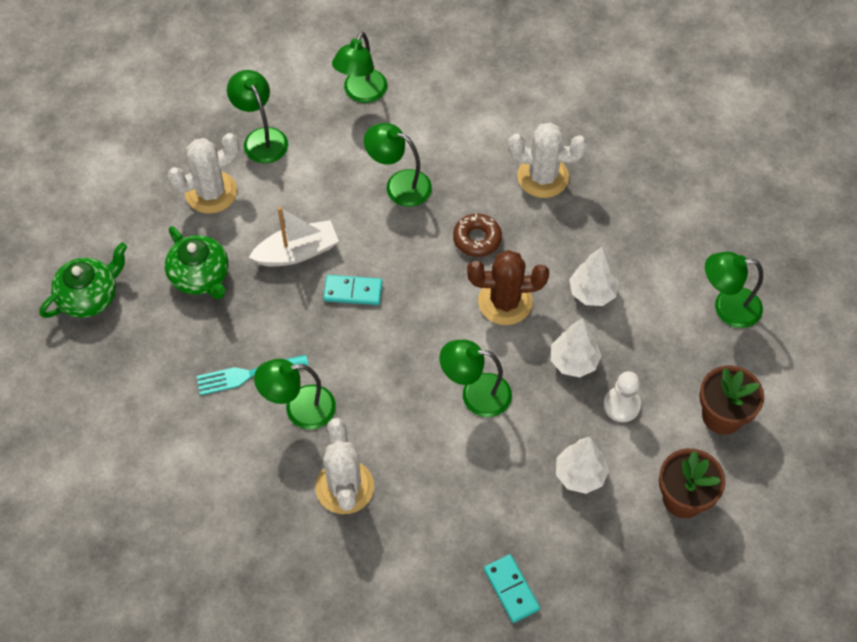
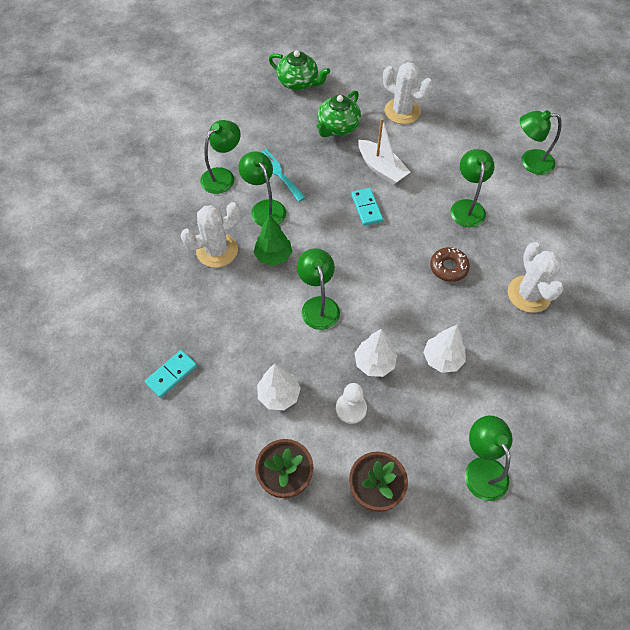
camera: 70 degrees right, 0 degrees up
(261, 138) = (458, 122): green lamp -> green lamp (223, 176)
(382, 422) = (273, 256): none -> green tree
(505, 302) = (404, 301): brown cactus -> none

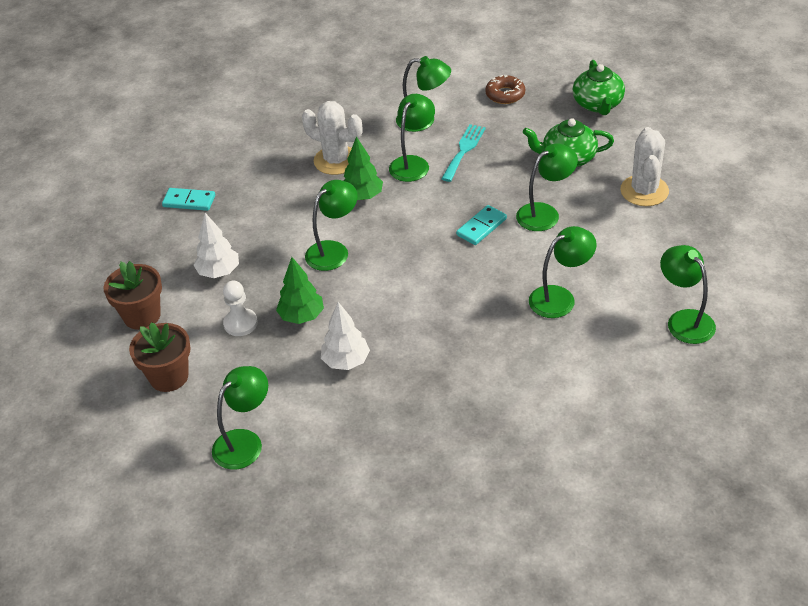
camera: 60 degrees right, 15 degrees down
(374, 363) = (301, 316): white tree -> green tree
(381, 168) = (545, 213): white boat -> green lamp
(448, 267) = (463, 318): brown donut -> brown donut (505, 94)
(529, 294) = (487, 394): white cactus -> none

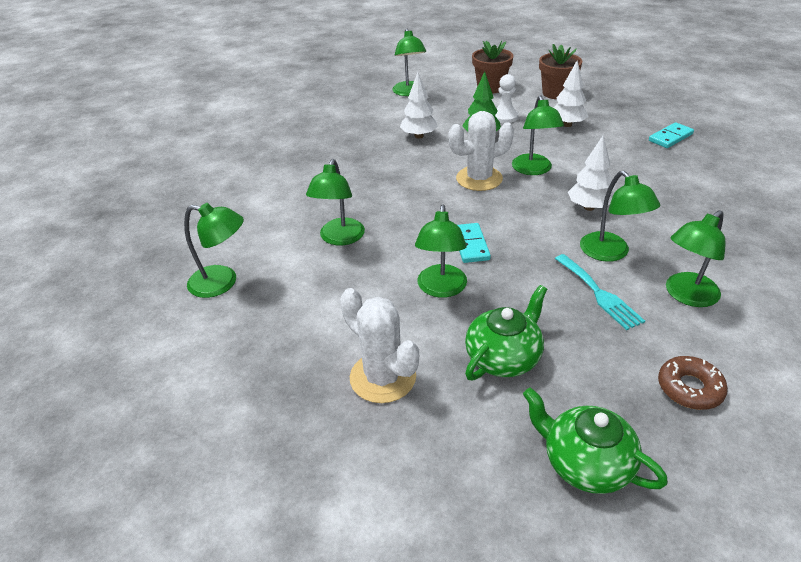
camera: 130 degrees right, 5 degrees down
(336, 160) = (661, 216): white cactus -> white cactus (479, 179)
(362, 196) = (589, 207): green tree -> white tree

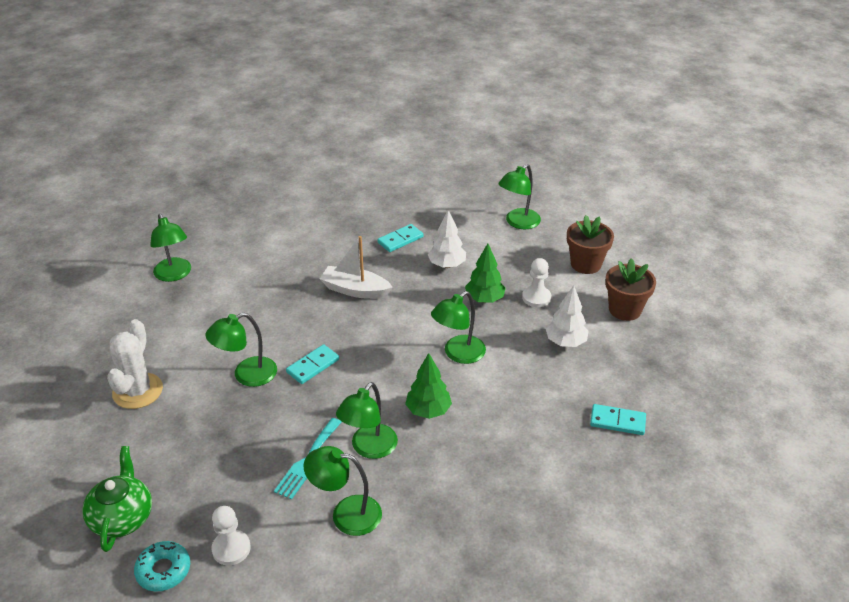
camera: 50 degrees right, 0 degrees up
(339, 238) = (264, 298): green lamp -> none
(358, 143) = (400, 240): none -> turquoise domino
(394, 187) = (355, 290): none -> white boat
(479, 179) = (412, 329): white cactus -> none
(503, 357) = (196, 438): green teapot -> none
(589, 207) = (428, 411): white tree -> green tree
(689, 388) = (231, 548): brown donut -> white pawn
(693, 455) = (163, 570): none -> turquoise donut

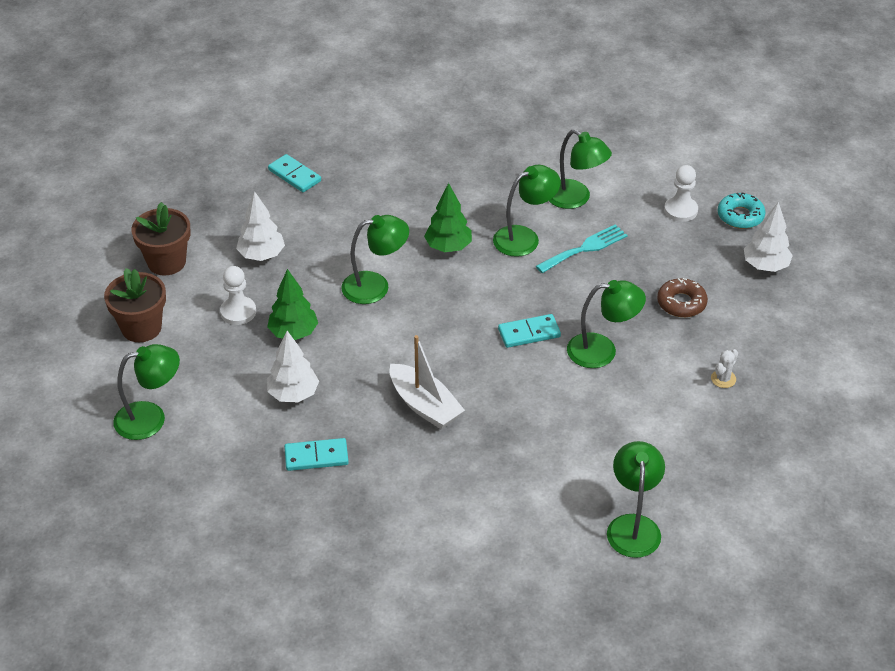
camera: 150 degrees left, 5 degrees up
(122, 517) = (765, 266): green teapot -> white tree
(137, 391) = (723, 379): white cactus -> white cactus, size x0.44
(195, 443) = (681, 303): none -> brown donut

